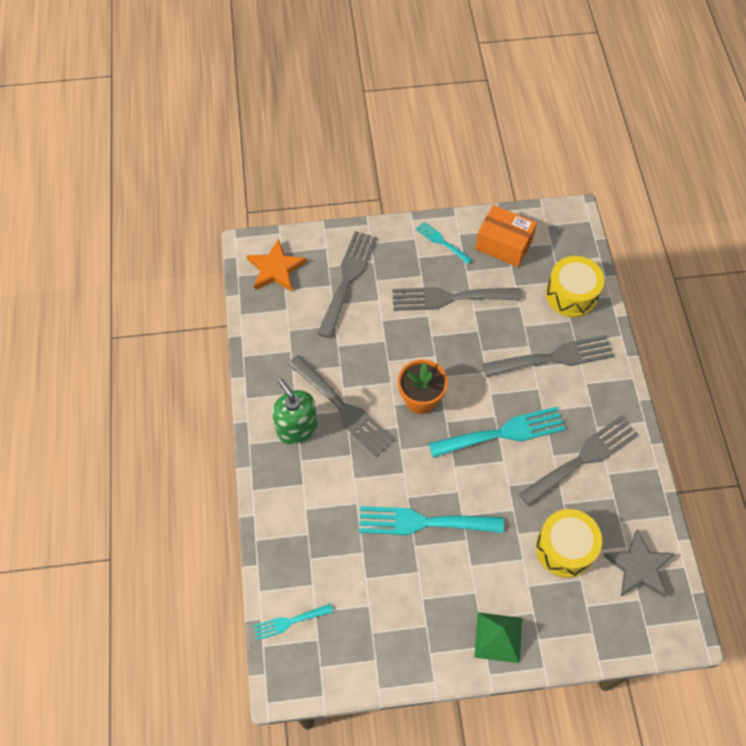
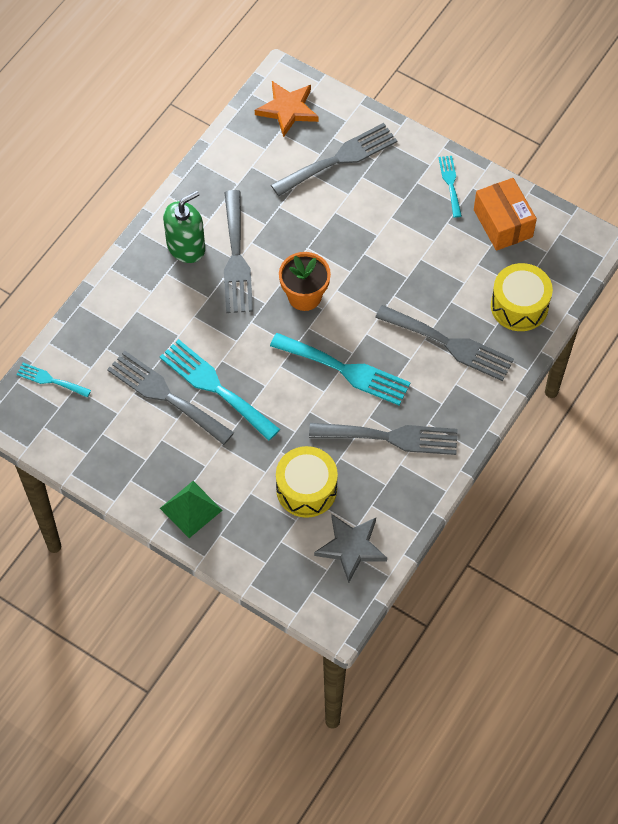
camera: 40 degrees right, 0 degrees up
(297, 428) = (186, 246): green soap dispenser -> green soap dispenser turned 45 degrees clockwise
(449, 298) = (409, 234): grey fork -> grey fork (165, 395)

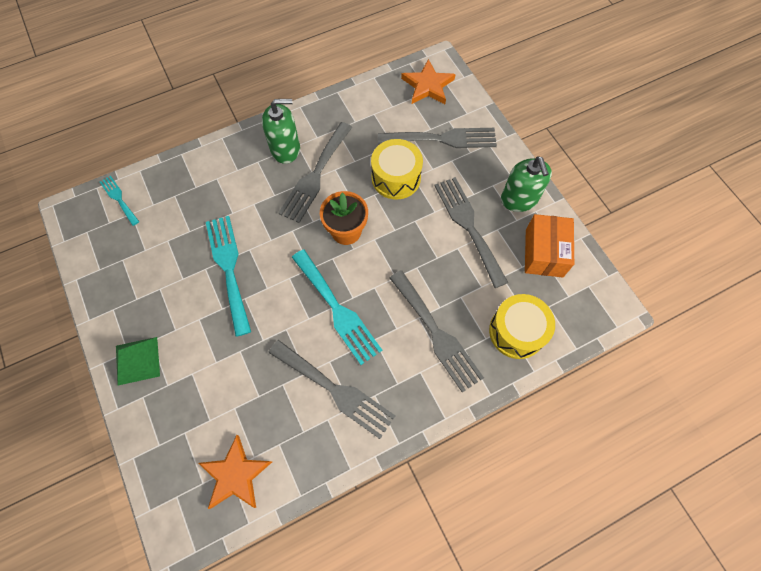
camera: 30 degrees right, 5 degrees up
(165, 395) = (188, 255): grey fork -> grey fork (468, 226)
(306, 489) = (236, 397): yellow drum -> yellow drum (396, 178)
(351, 547) = (235, 474): grey star -> orange star
(450, 183) = (519, 199): turquoise fork -> green soap dispenser

